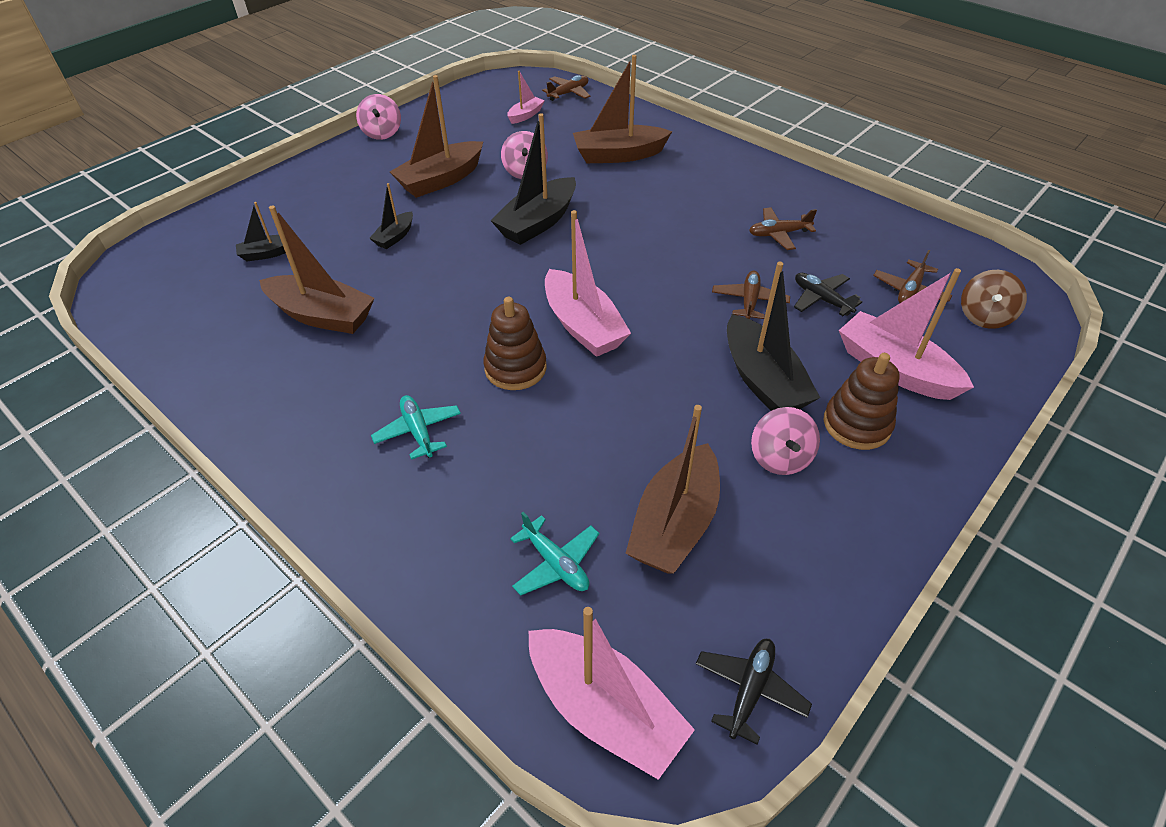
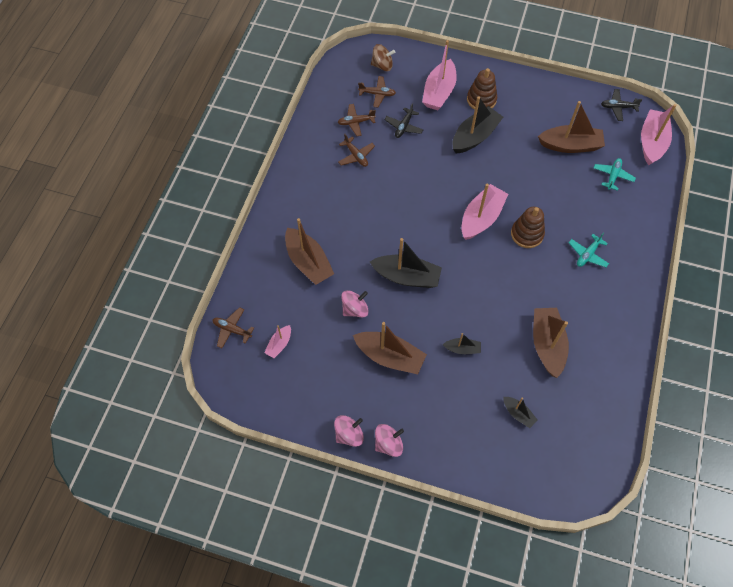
camera: 115 degrees left, 15 degrees up
(525, 115) = (279, 344): pink boat -> pink boat turned 75 degrees counterclockwise
(749, 301) = (422, 155): brown plane -> brown plane (356, 122)
(780, 457) = (516, 121): pink spinning top -> pink spinning top (388, 444)

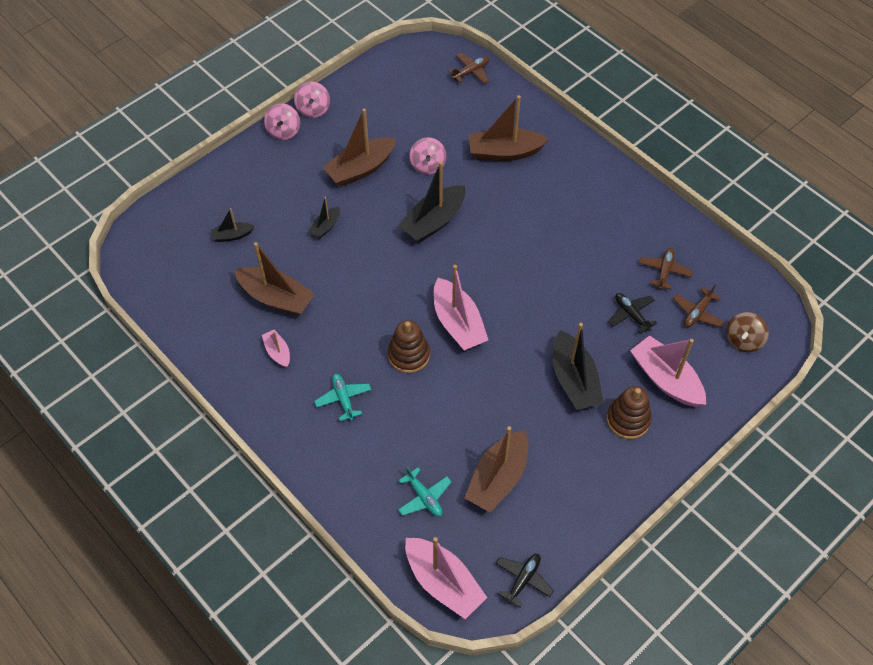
camera: 120 degrees right, 5 degrees down
(279, 344) = (432, 97): pink boat -> pink boat (278, 352)
(356, 156) = (615, 249): brown plane -> none

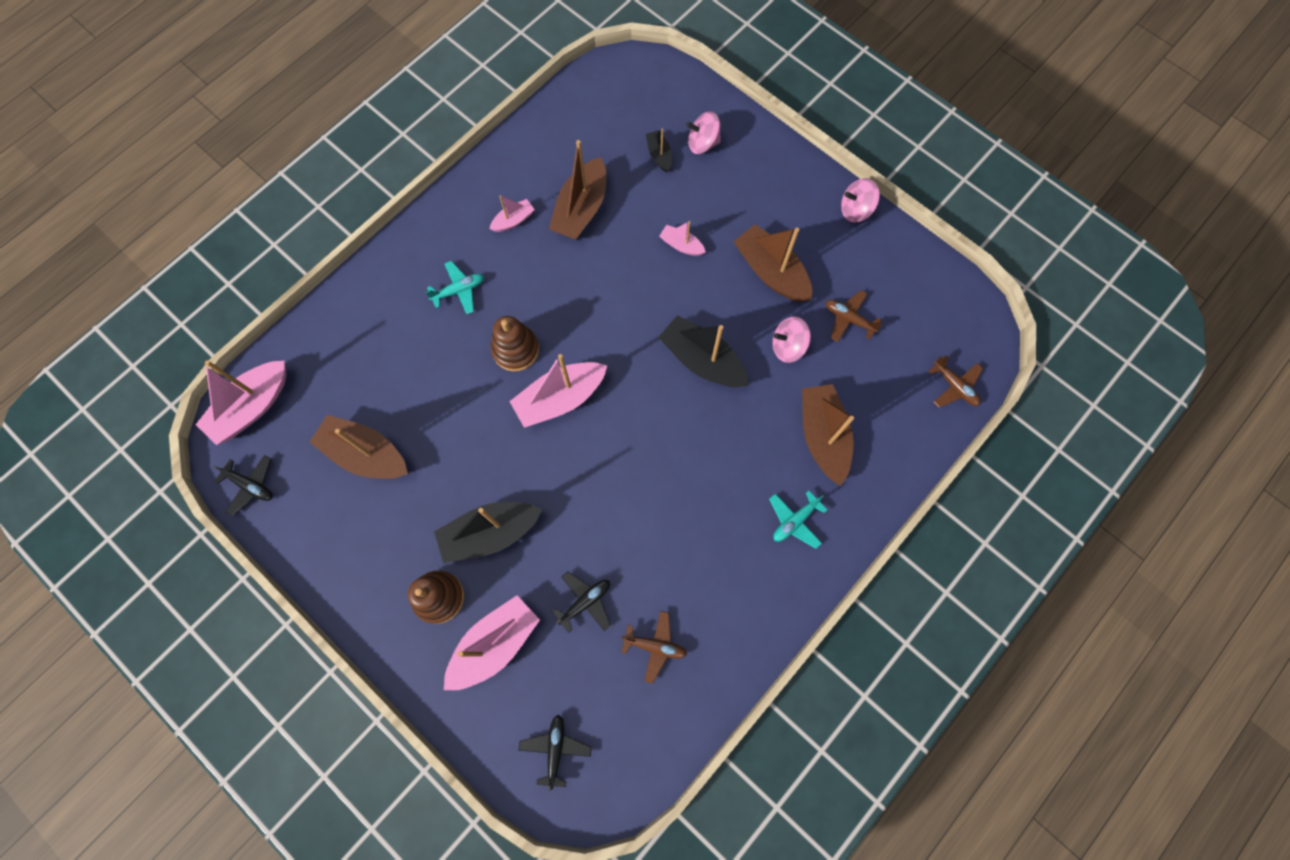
camera: 85 degrees right, 15 degrees up
(284, 131) = (815, 183): pink spinning top -> pink spinning top (702, 143)
(325, 227) = (681, 245): black boat -> pink boat
(424, 497) = (345, 380): turquoise plane -> turquoise plane (795, 521)
(697, 312) = (594, 689): brown plane -> brown plane (848, 319)
(743, 340) = (555, 749): brown spinning top -> black plane

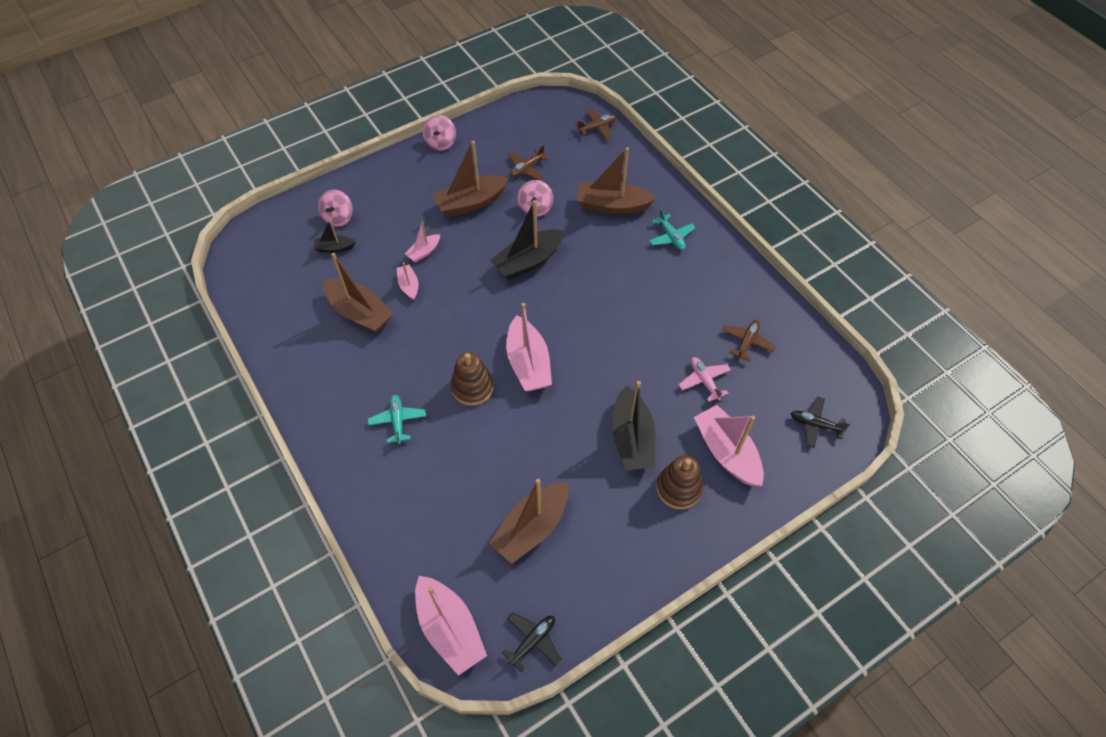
camera: 75 degrees left, 15 degrees down
(513, 220) = (347, 365): pink boat -> pink boat (409, 286)
(585, 602) = (704, 381): black plane -> pink plane

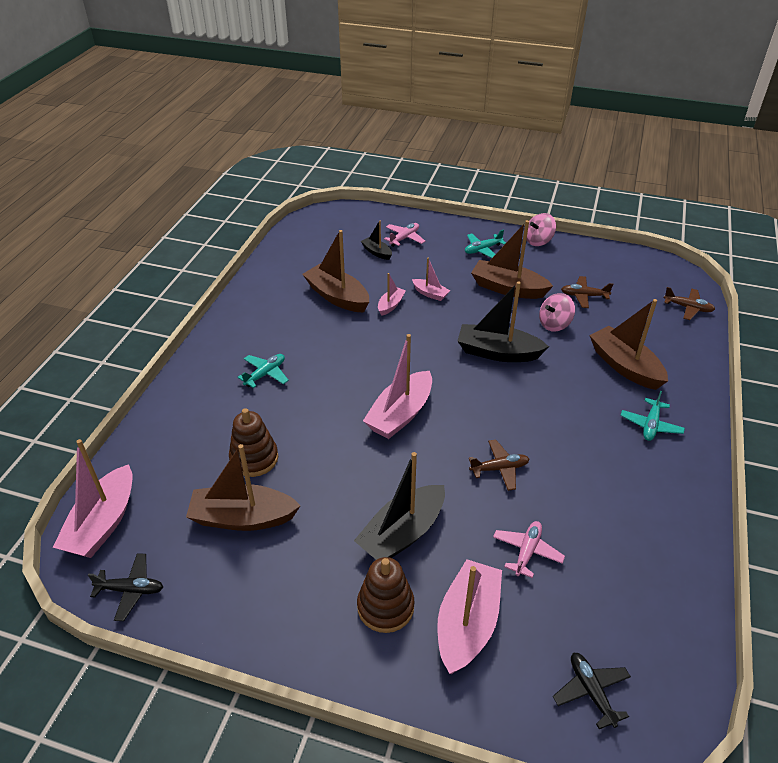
camera: 50 degrees right, 15 degrees down
(338, 217) = (404, 238): pink spinning top -> pink plane
(359, 312) = (337, 297): brown boat -> brown boat turned 135 degrees clockwise
(411, 182) = (482, 250): none -> turquoise plane
(424, 252) = (430, 294): pink boat -> pink boat turned 150 degrees counterclockwise
(472, 387) = (340, 396): brown stacking toy -> brown stacking toy (254, 458)
(747, 342) = (614, 560): brown plane -> brown plane (499, 469)

